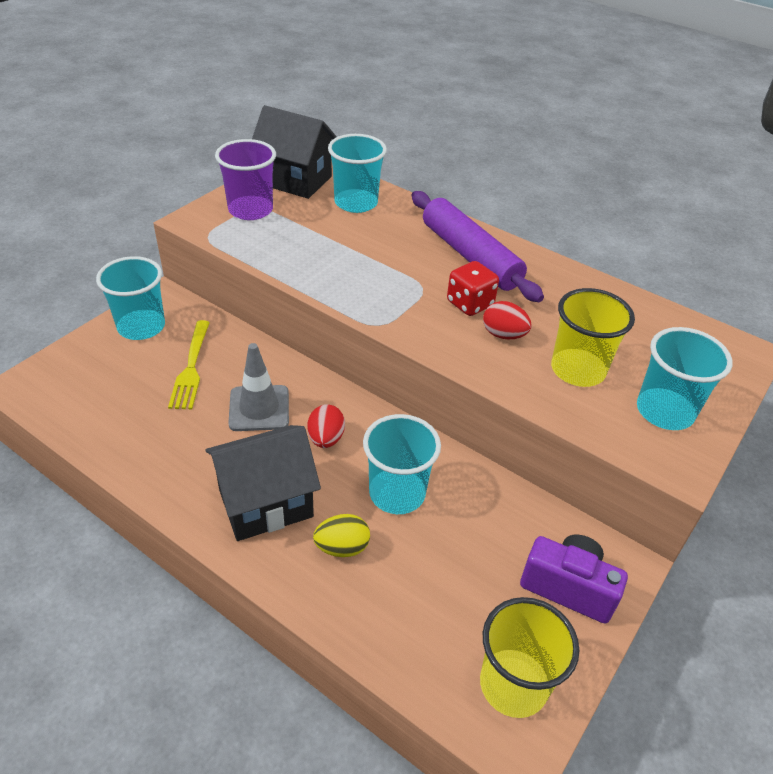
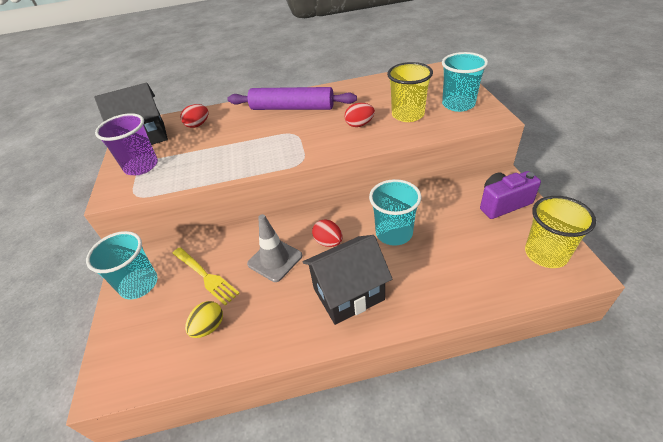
camera: 40 degrees left, 0 degrees up
(265, 503) = (348, 294): black house -> black house turned 45 degrees clockwise
(342, 547) = (410, 275): yellow egg -> yellow egg (209, 327)
(356, 203) = (198, 125): turquoise cup -> red egg
(470, 304) = (325, 124): red dice -> none

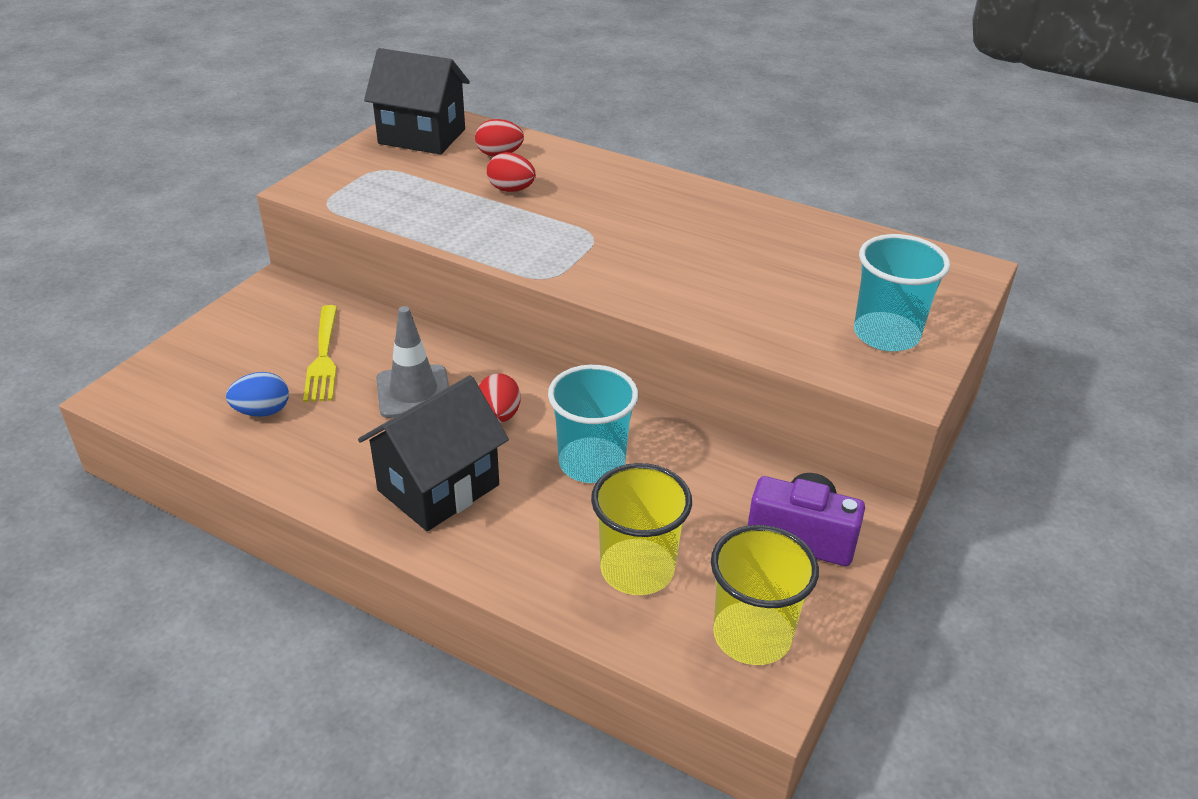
camera: 35 degrees right, 5 degrees down
(139, 284) = (253, 319): turquoise cup -> none
(141, 166) = (373, 172): purple cup -> none
(209, 327) = (262, 411): yellow egg -> blue egg
(292, 108) = (643, 199): purple rolling pin -> none
(348, 294) = (438, 487): black house -> black house turned 60 degrees counterclockwise
(359, 124) = (694, 275): red egg -> red egg (511, 190)
(408, 115) = (783, 303): yellow cup -> yellow cup (637, 569)

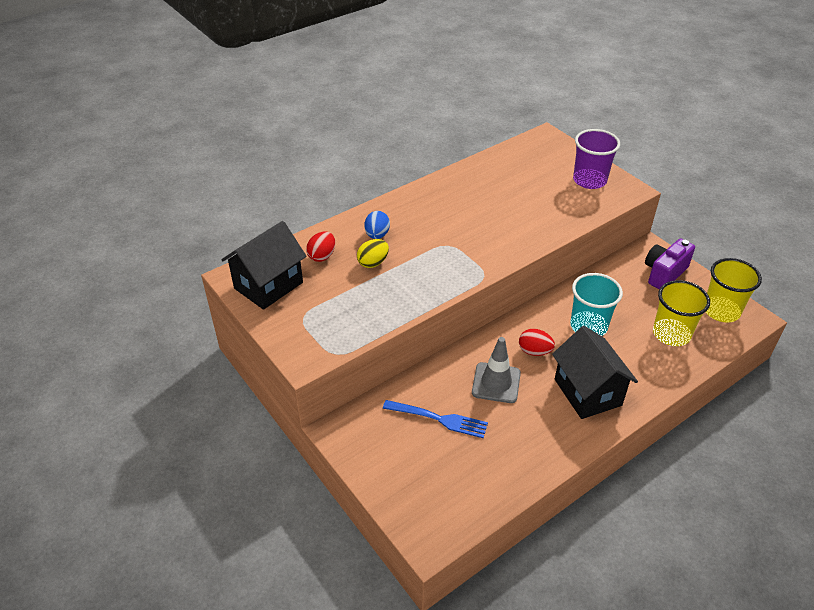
camera: 65 degrees left, 5 degrees up
(262, 411) = (484, 461): blue egg -> blue egg (377, 235)
(323, 357) = (439, 419): yellow fork -> blue fork
(511, 190) = (373, 263): red egg -> yellow egg
(886, 334) = (589, 180): turquoise cup -> purple cup

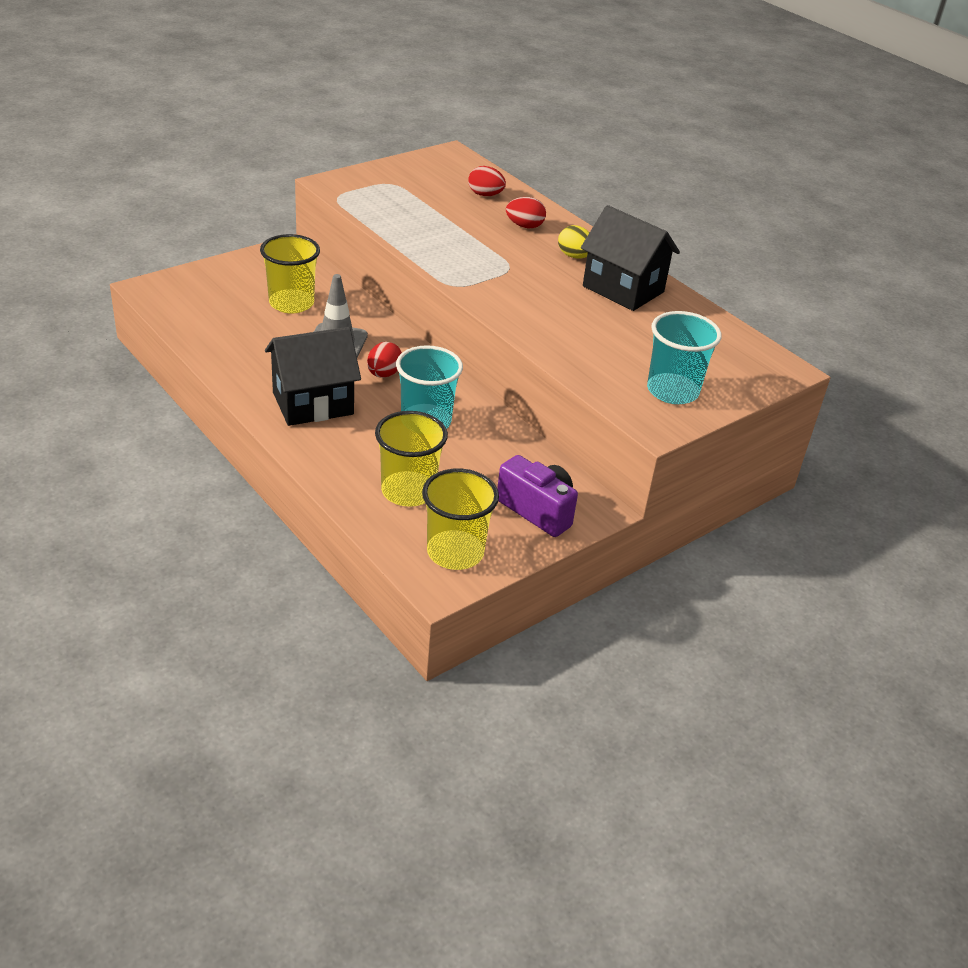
camera: 85 degrees right, 5 degrees down
(268, 285) = (438, 168): black house -> black house (623, 289)
(373, 263) = (474, 221): yellow egg -> yellow egg (574, 256)
(377, 235) = (524, 226): blue egg -> red egg
(439, 419) = (291, 303): blue fork -> yellow cup
(589, 180) = (672, 391): purple cup -> turquoise cup

